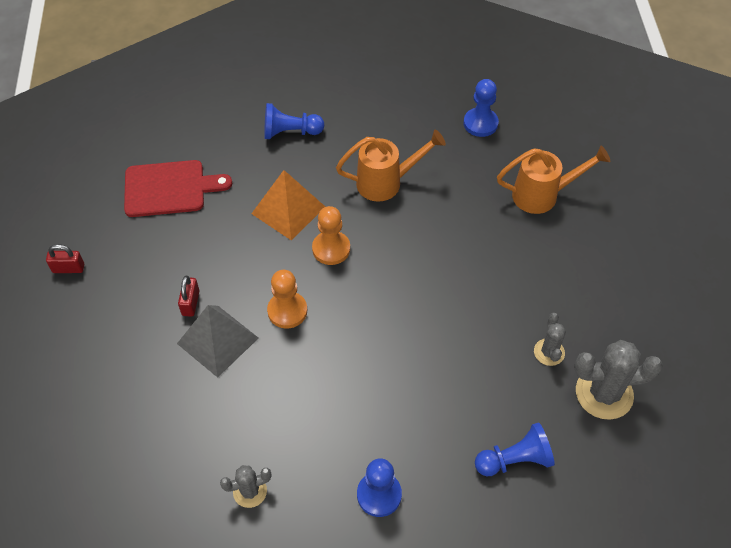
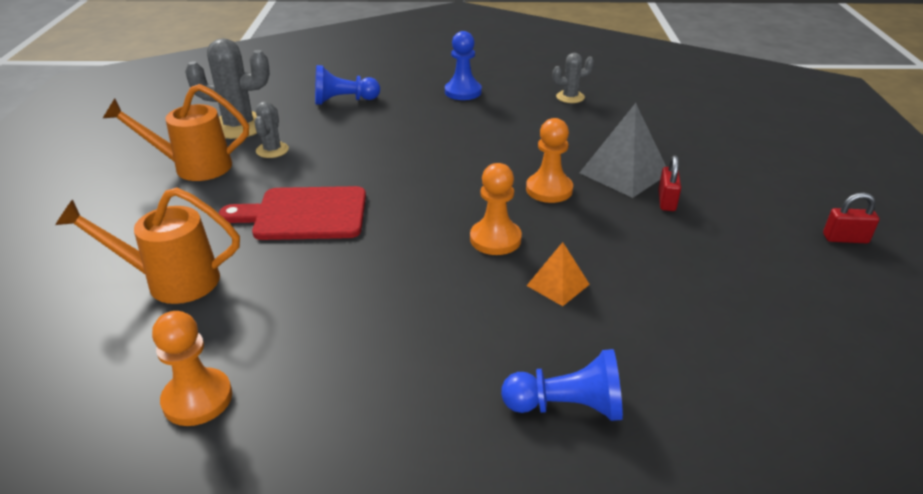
camera: 175 degrees left, 20 degrees down
(169, 188) = (757, 324): red cutting board -> red cutting board (304, 214)
(288, 210) = (558, 285): orange pyramid -> orange pyramid, size x0.57
(386, 182) = (403, 311): orange watering can -> orange watering can (194, 167)
(480, 123) = (197, 399): blue pawn -> orange pawn

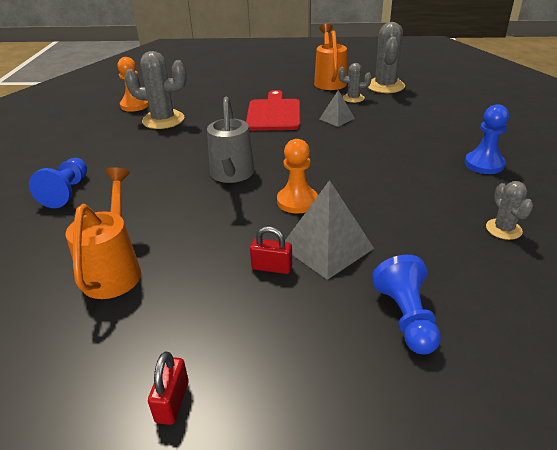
camera: 95 degrees right, 0 degrees up
(172, 281) = (219, 90): orange watering can -> orange watering can (114, 270)
(294, 337) = (163, 120): none -> grey cactus
(338, 163) = (337, 118): none -> grey pyramid
(343, 101) = (439, 114): blue pawn -> blue pawn (406, 317)
(495, 239) = (231, 175): orange pawn -> grey watering can
(558, 285) = (171, 196): orange pyramid -> none

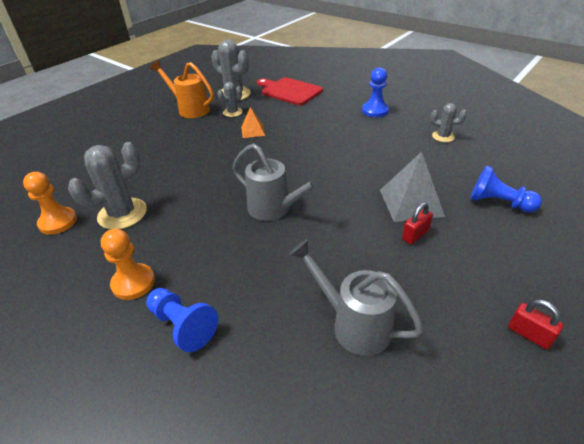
camera: 55 degrees left, 5 degrees up
(114, 270) = (353, 324): orange watering can -> grey watering can
(273, 113) = (204, 153): red cutting board -> red cutting board (289, 91)
(297, 201) = (345, 193): orange pawn -> orange pawn (133, 283)
(337, 118) = (253, 131): grey pyramid -> orange pyramid

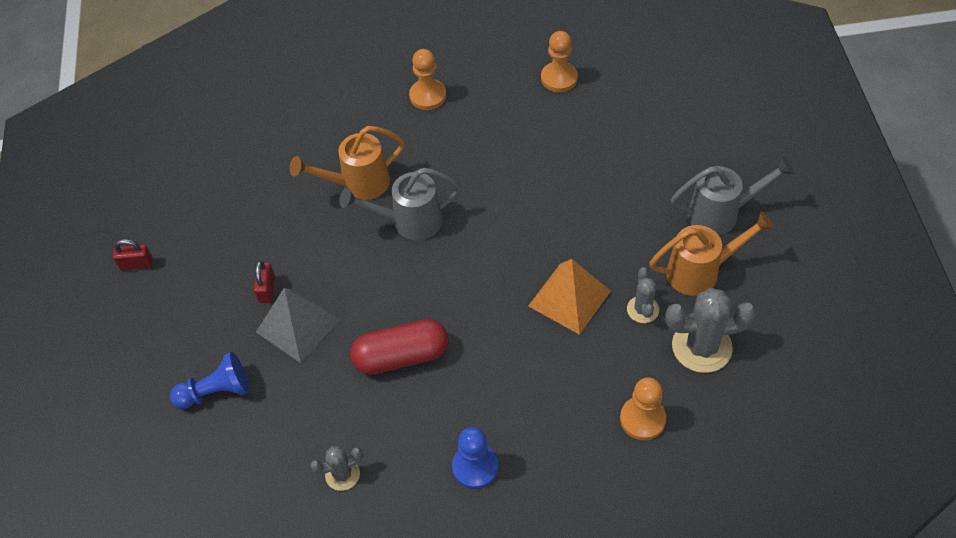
camera: 135 degrees right, 15 degrees up
(122, 214) = (524, 120): grey cactus -> none
(183, 325) = (358, 104): blue pawn -> none
(253, 131) = (569, 298): orange pyramid -> orange pyramid, size x1.77
(273, 256) = (358, 184): none -> orange watering can
(289, 91) = (642, 419): red cutting board -> orange pawn
(353, 324) = (254, 184): grey watering can -> grey watering can (721, 214)
(363, 156) = (401, 356): none -> red capsule

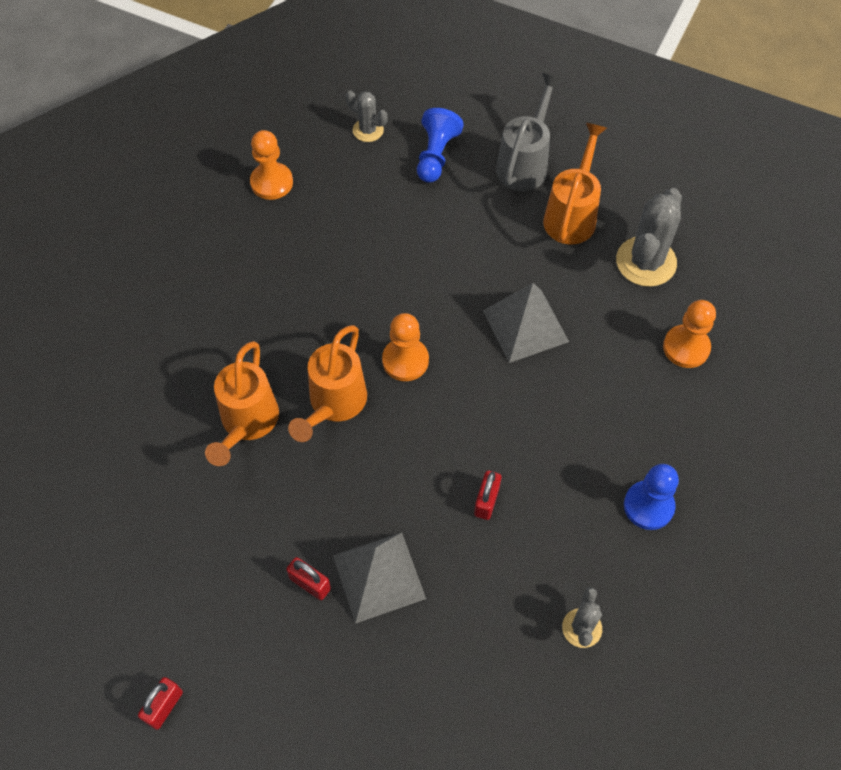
camera: 60 degrees left, 5 degrees up
(216, 391) = (401, 703): blue pawn -> blue pawn (436, 155)
(401, 356) = (486, 501): red capsule -> red padlock
(409, 222) = (334, 404): grey watering can -> orange watering can
(428, 96) = (190, 298): orange pawn -> orange pawn (405, 360)
(569, 298) = (525, 326): orange pyramid -> grey pyramid
(642, 309) = (578, 279): grey cactus -> grey cactus (368, 130)

